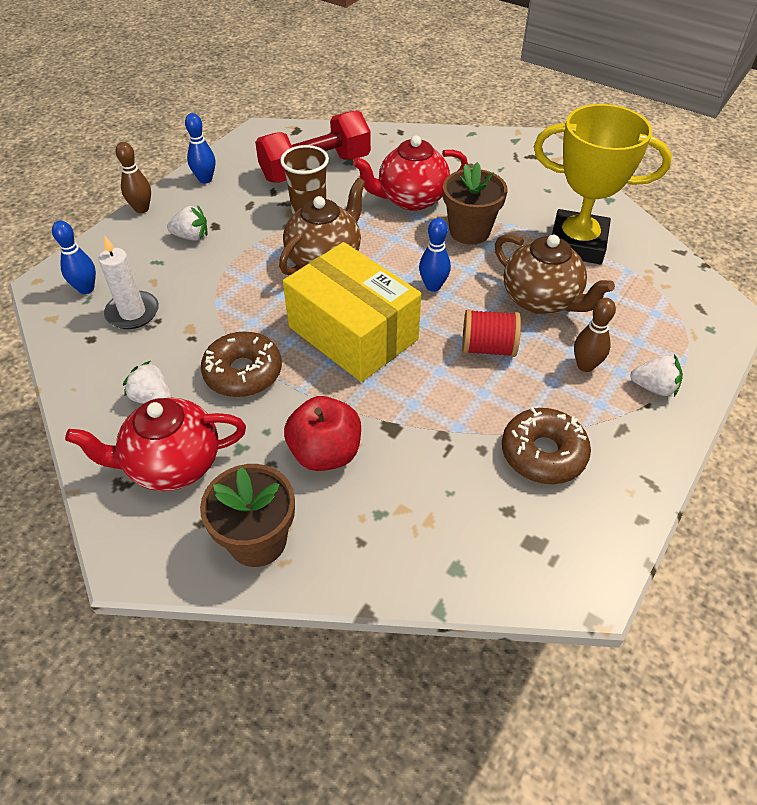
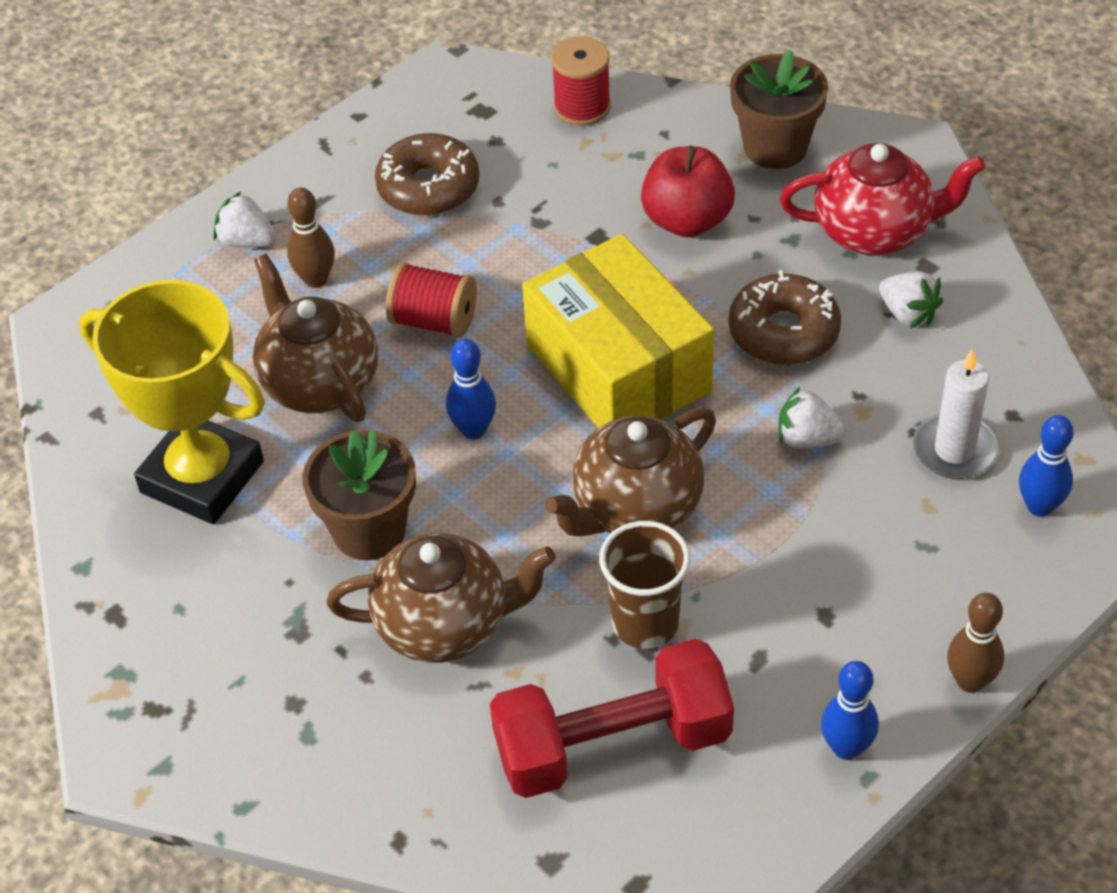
camera: 165 degrees left, 0 degrees up
(191, 236) = (868, 594): white strawberry -> white strawberry (807, 438)
(411, 199) = (445, 624): red teapot -> brown teapot
(444, 561) = (582, 107): none -> red spool

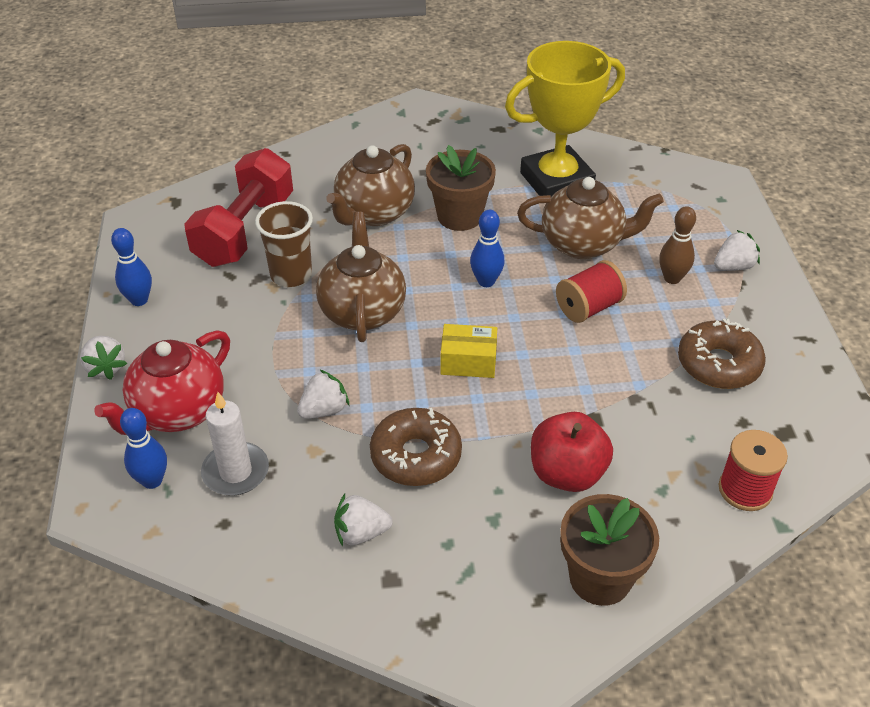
camera: 125 degrees right, 5 degrees down
(618, 369) = (468, 361): yellow box -> yellow box, size x0.45
(874, 231) = (454, 574): red teapot -> red teapot (177, 412)
(970, 681) = (106, 367): brown bowling pin -> white strawberry

